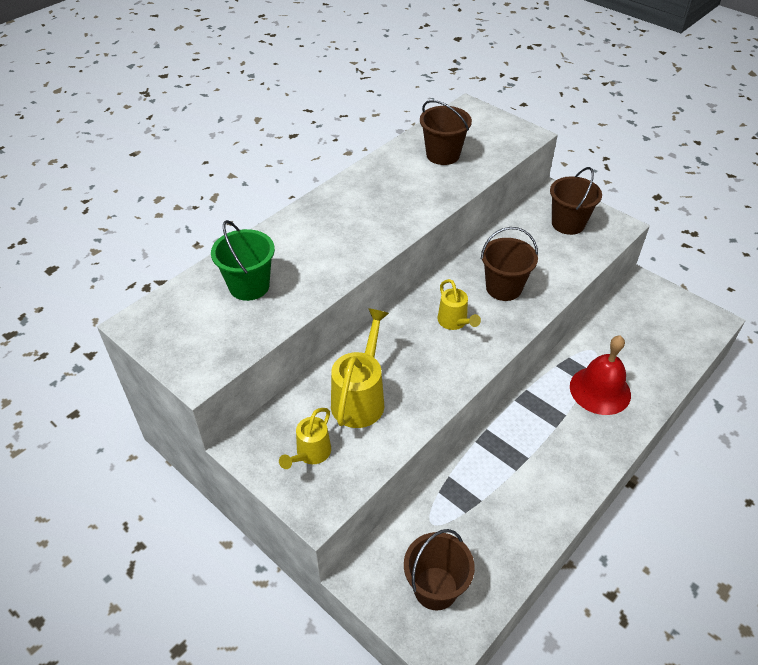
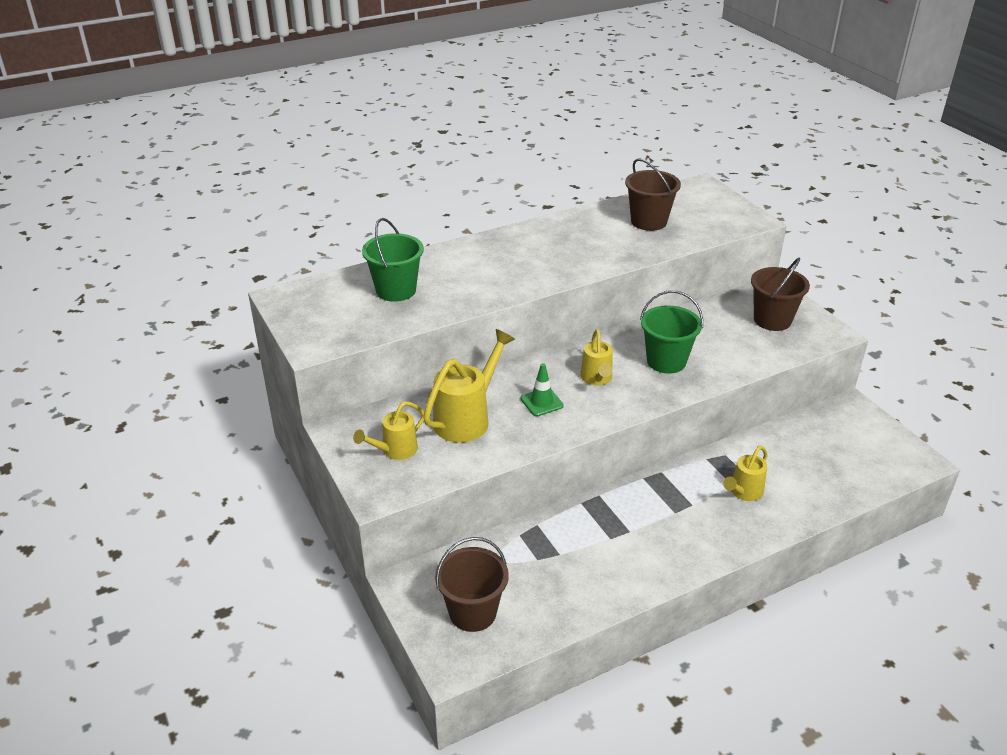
camera: 20 degrees right, 10 degrees down
(419, 361) = (541, 402): none -> green traffic cone
(503, 288) = (666, 361): brown bucket -> green bucket
(600, 390) = (743, 492): red bell -> yellow watering can

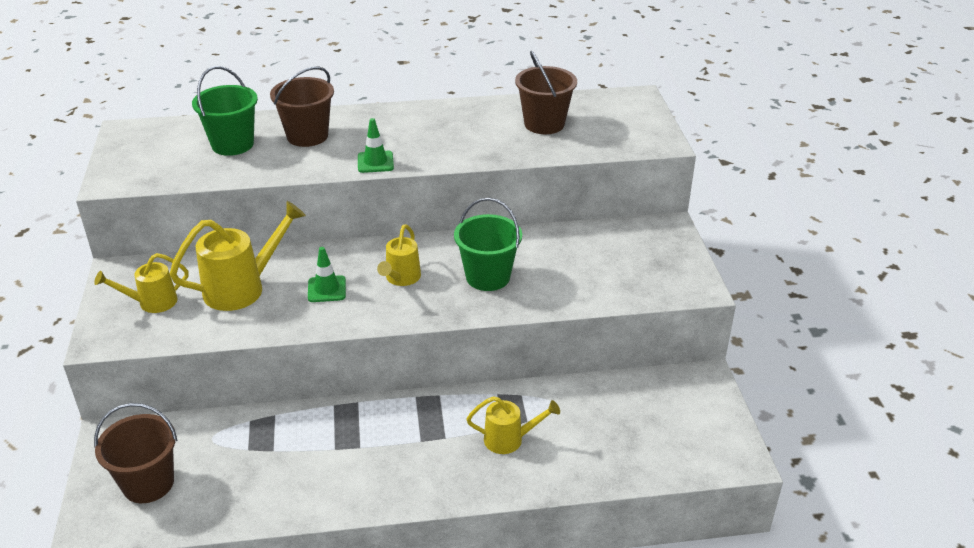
camera: 20 degrees right, 0 degrees up
(537, 281) = (375, 162): none -> green traffic cone
(743, 492) = (509, 439): yellow watering can -> yellow watering can turned 150 degrees counterclockwise
(772, 320) = (640, 259): brown bucket -> brown bucket (307, 136)

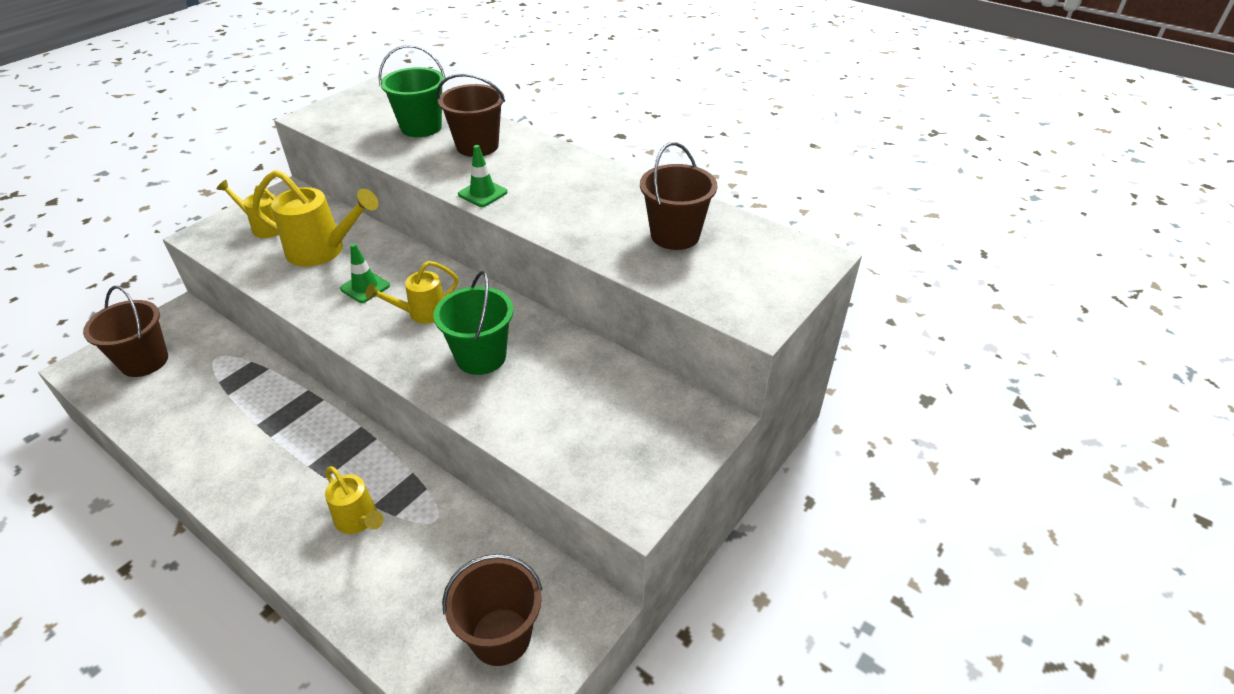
camera: 45 degrees right, 5 degrees up
(682, 424) = (501, 636): none -> brown bucket

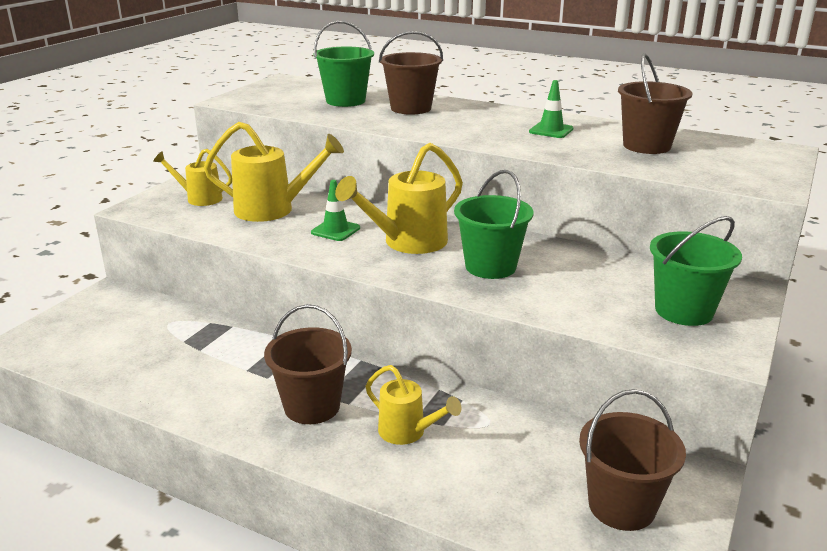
camera: 10 degrees left, 15 degrees down
(144, 361) = (90, 333): brown bucket -> brown bucket (312, 406)
(422, 313) = (407, 243): yellow watering can -> yellow watering can, size x1.64
(482, 193) = (444, 133): green traffic cone -> green traffic cone (551, 130)
(629, 444) = (684, 311): none -> green bucket

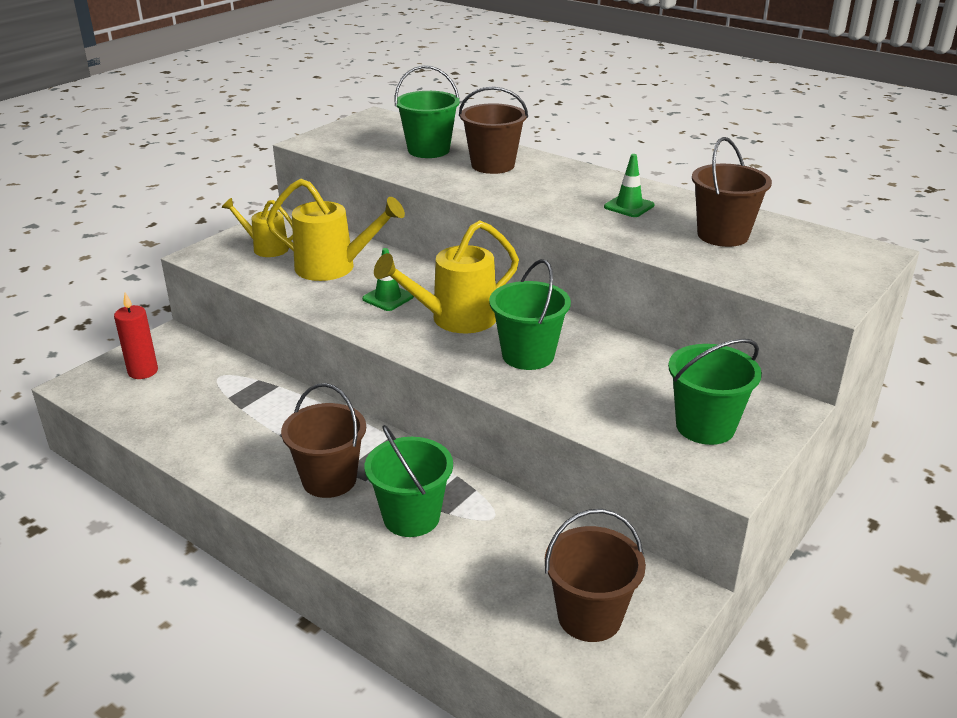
camera: 10 degrees right, 5 degrees up
(87, 325) = (143, 371): none -> red candle
(408, 432) = (411, 517): yellow watering can -> green bucket

